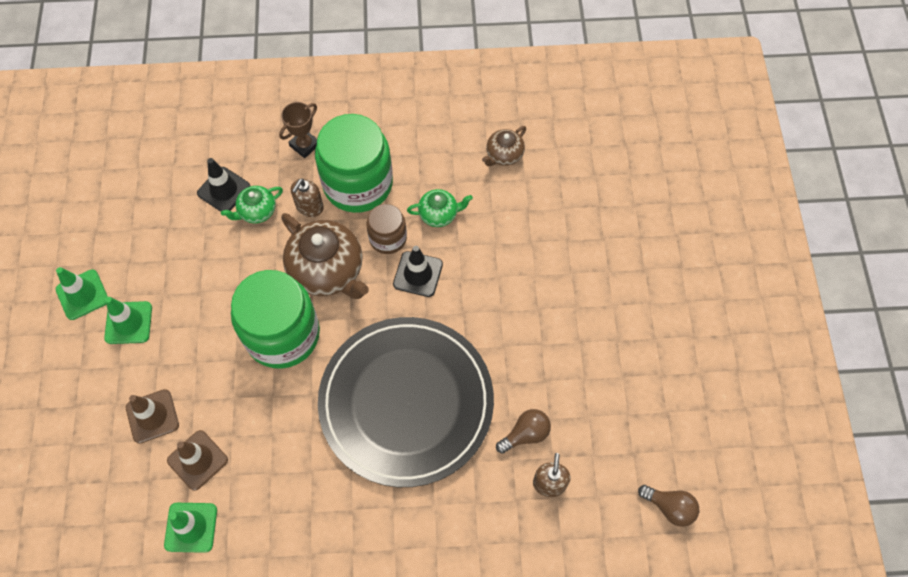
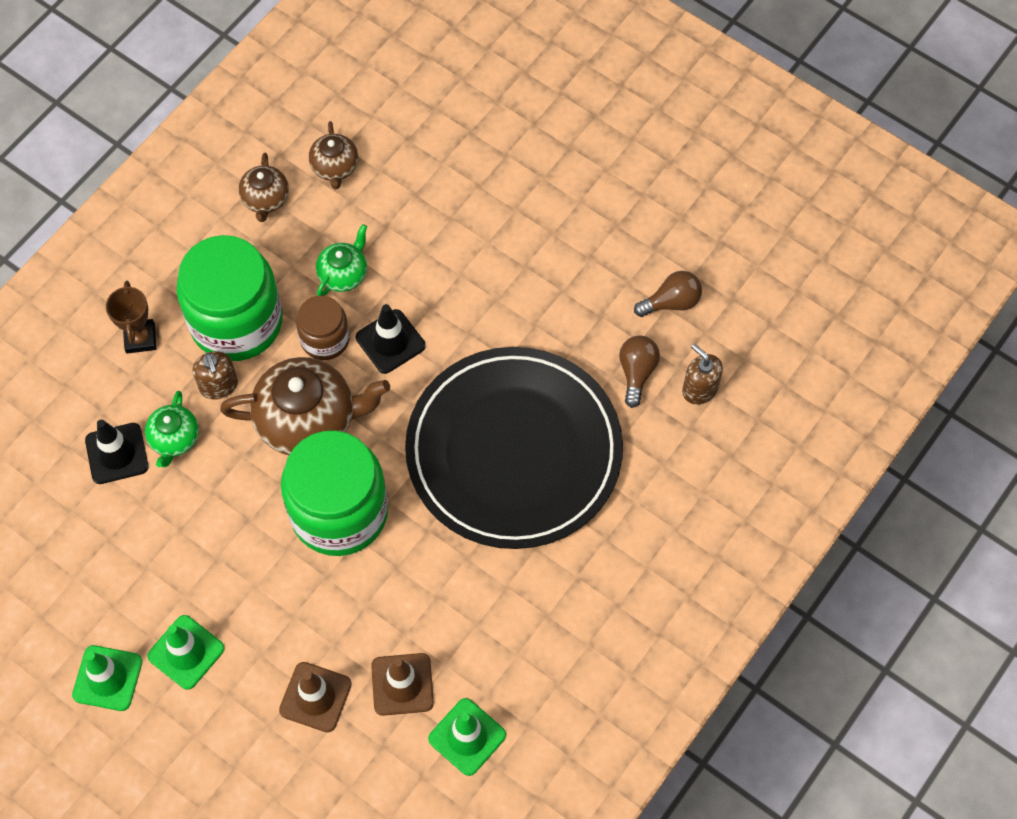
camera: 50 degrees left, 0 degrees up
(449, 137) = (265, 199): none -> brown teapot
(669, 507) = (804, 310): brown light bulb -> brown light bulb (671, 302)

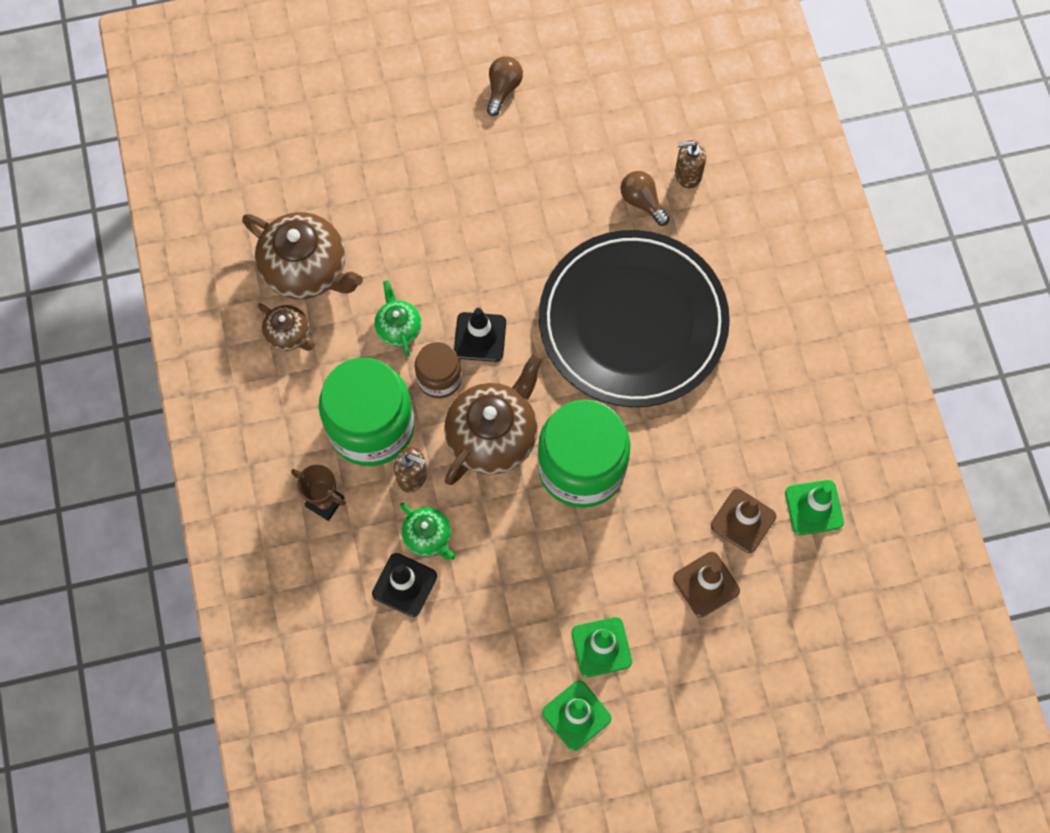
camera: 50 degrees left, 5 degrees up
(335, 167) = (306, 270): brown teapot -> brown teapot, size x1.92
(671, 302) = (609, 141): brown light bulb -> brown light bulb (503, 89)

